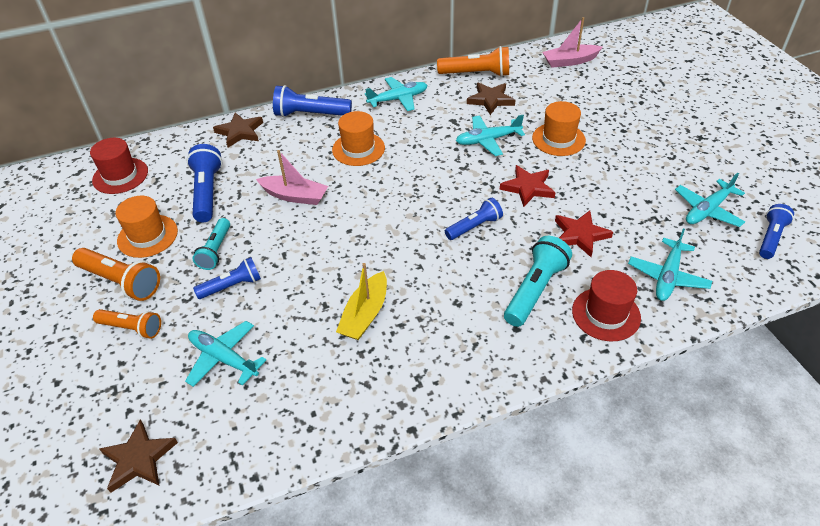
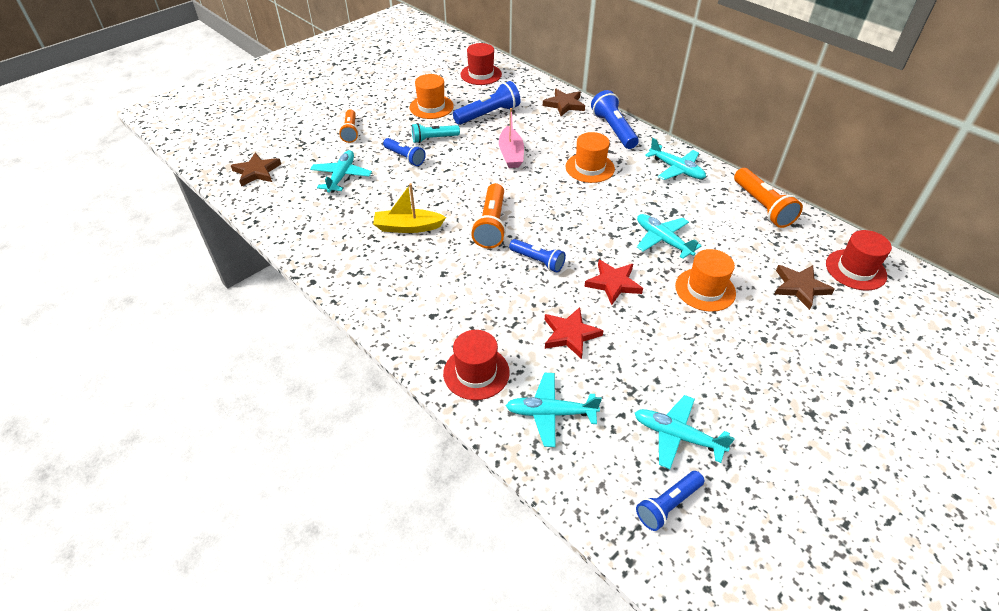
camera: 65 degrees right, 0 degrees up
(121, 281) = (386, 113): orange flashlight -> orange flashlight (491, 225)
(490, 100) = (728, 227): brown star -> brown star (800, 287)
(535, 290) = (481, 318): turquoise flashlight -> none
(570, 61) = (855, 270): pink boat -> red hat
(770, 238) = (668, 505): blue flashlight -> blue flashlight turned 135 degrees clockwise

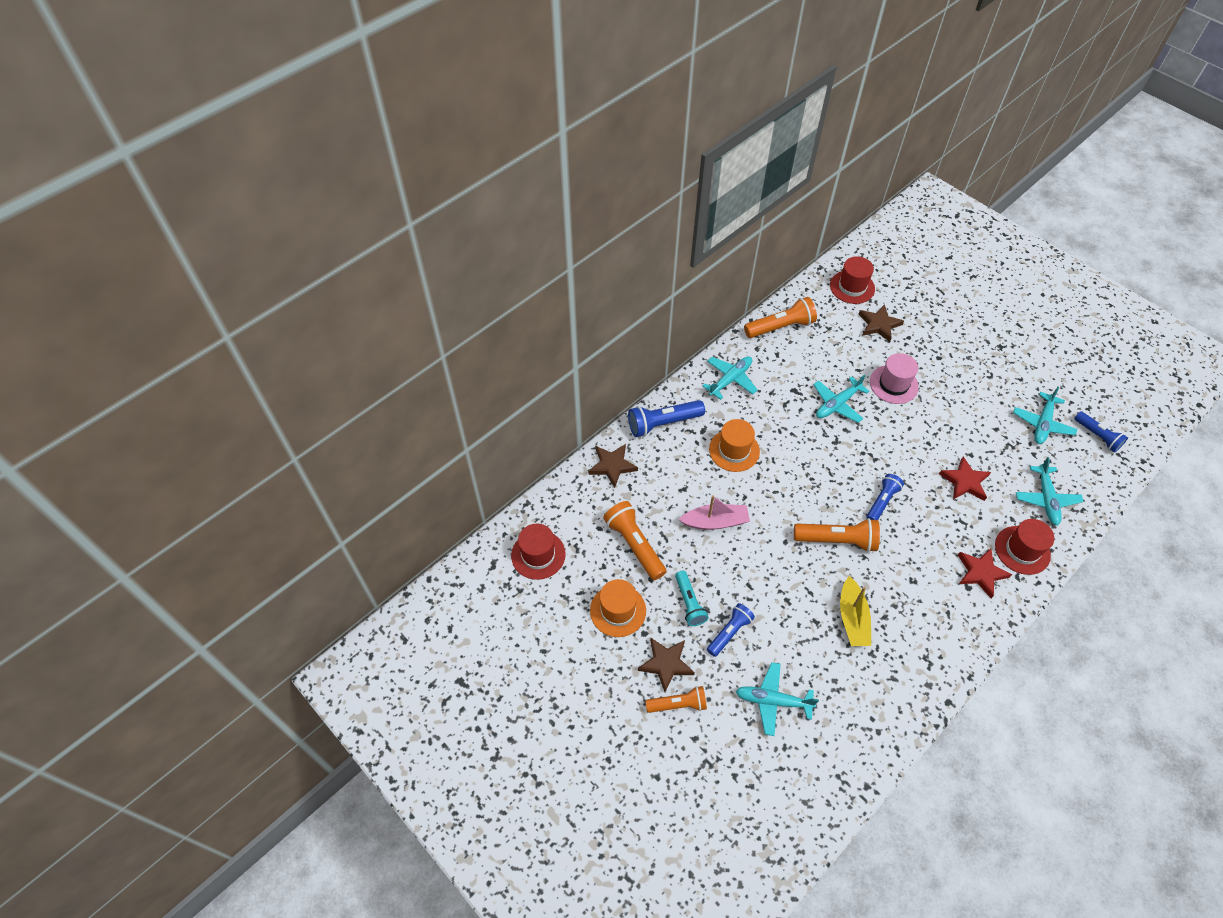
camera: 90 degrees left, 10 degrees up
(256, 172) = (774, 810): brown star -> brown star (666, 664)
(488, 114) = (634, 545): blue flashlight -> orange flashlight
(613, 283) = (899, 446): red star -> red star (981, 573)
(705, 289) = (893, 384): orange hat -> pink hat

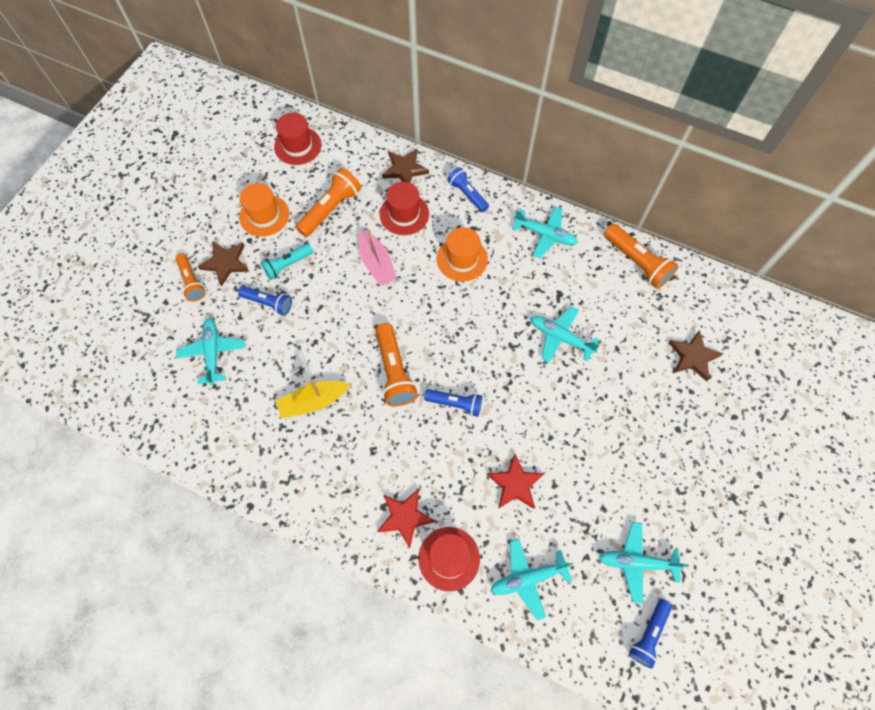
camera: 70 degrees right, 10 degrees up
(663, 423) = (467, 194): blue flashlight -> blue flashlight, size x0.66
(852, 287) = (733, 318): red hat -> red hat (404, 214)
(893, 384) = (614, 387): pink hat -> none

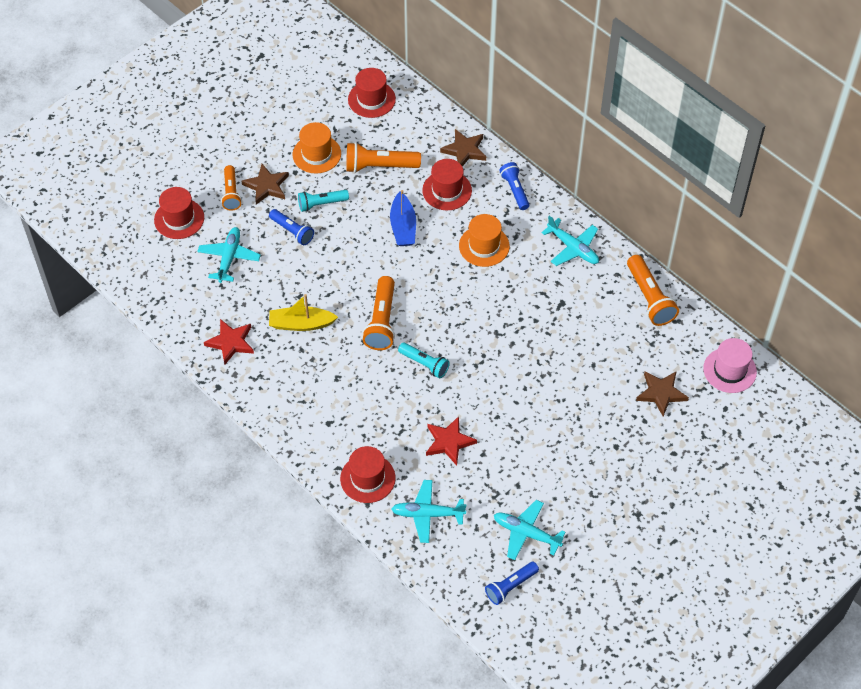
camera: 20 degrees right, 10 degrees down
(146, 326) = (179, 219): none -> red hat
(330, 209) = (380, 166): orange flashlight -> orange flashlight turned 150 degrees counterclockwise
(377, 264) = (403, 227): pink boat -> blue boat
(405, 517) = (343, 436): red star -> red star (231, 342)
(455, 404) = (424, 364): blue flashlight -> turquoise flashlight
(560, 337) = (545, 339): turquoise plane -> none
(742, 311) = (729, 370): none -> pink hat

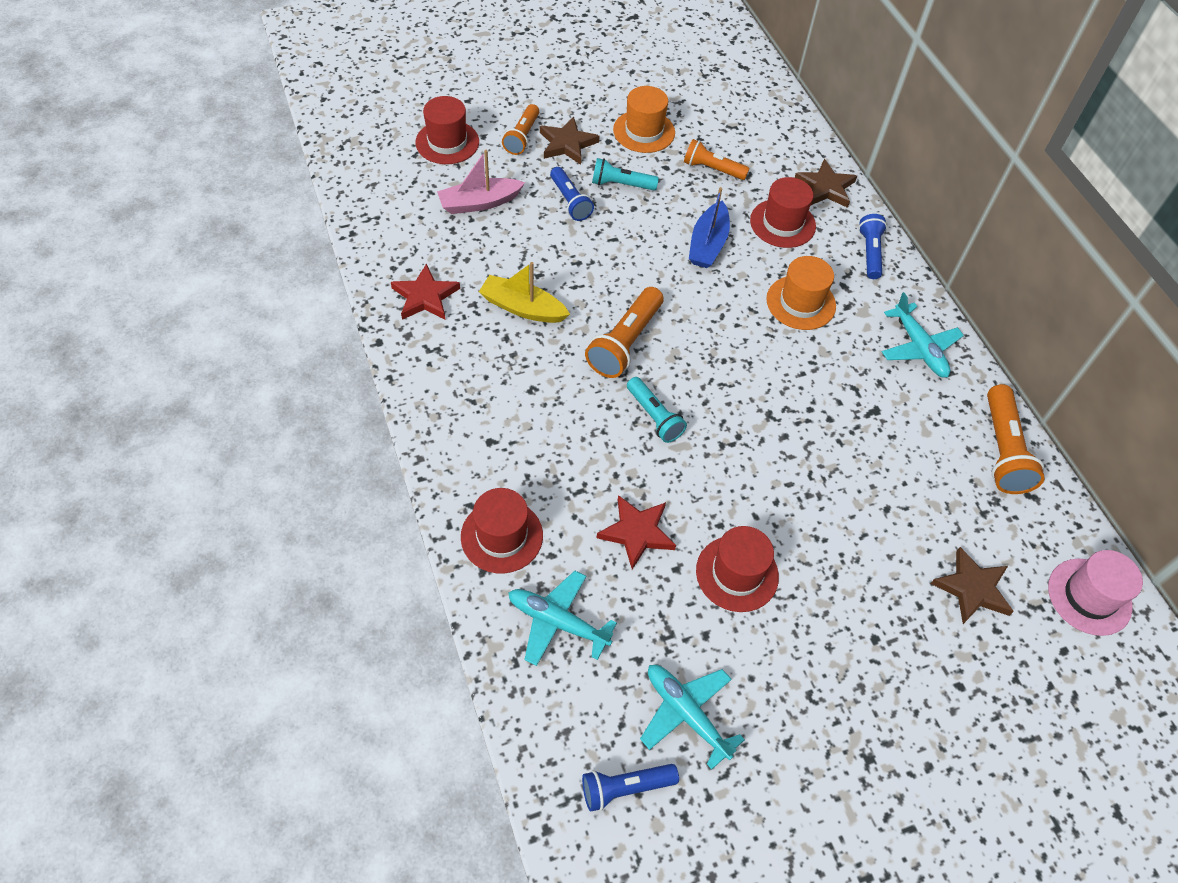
camera: 20 degrees right, 0 degrees up
(229, 258) = (479, 203): turquoise plane -> pink boat
(371, 99) = (738, 98): red hat -> red hat (737, 573)
(380, 166) = (712, 169): orange flashlight -> orange flashlight, size x0.66

